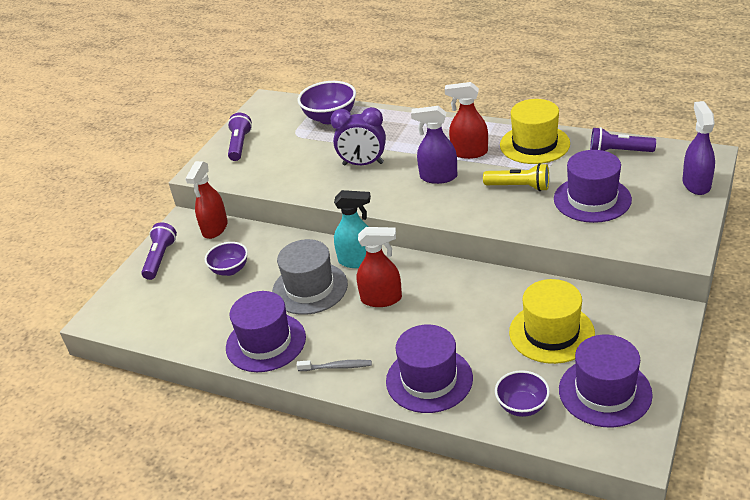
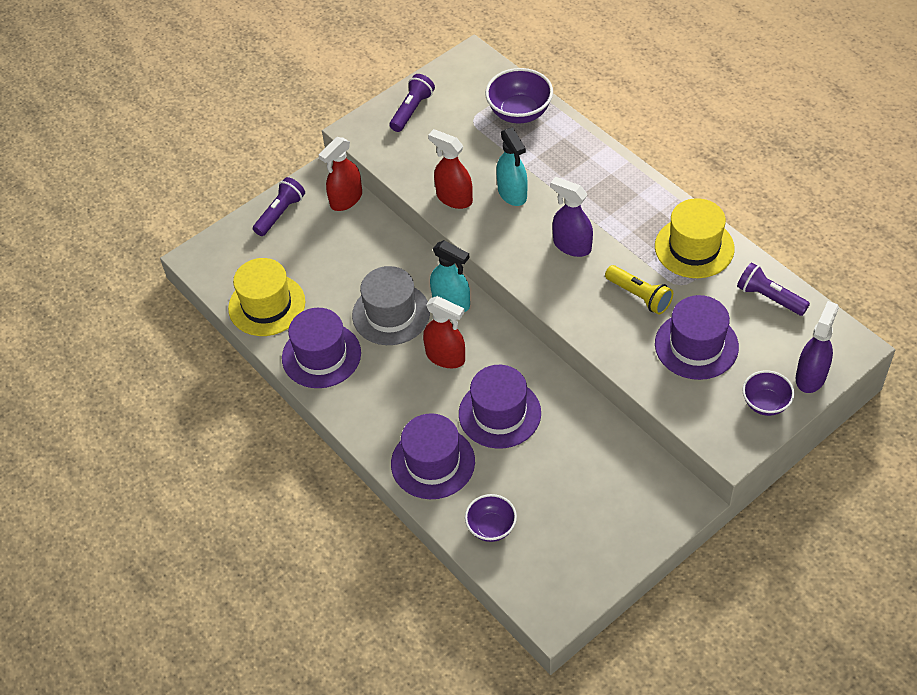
camera: 25 degrees right, 15 degrees up
(230, 270) = (334, 257): purple bowl -> purple bowl (765, 403)
(336, 367) = (365, 411): grey toothbrush -> none
(363, 164) = (512, 193): purple clock -> turquoise spray bottle
(469, 152) = (623, 227): red spray bottle -> red spray bottle (454, 198)
(551, 333) = (568, 468): yellow hat -> yellow hat (267, 305)
(605, 392) = (569, 549): purple hat -> purple hat (499, 413)

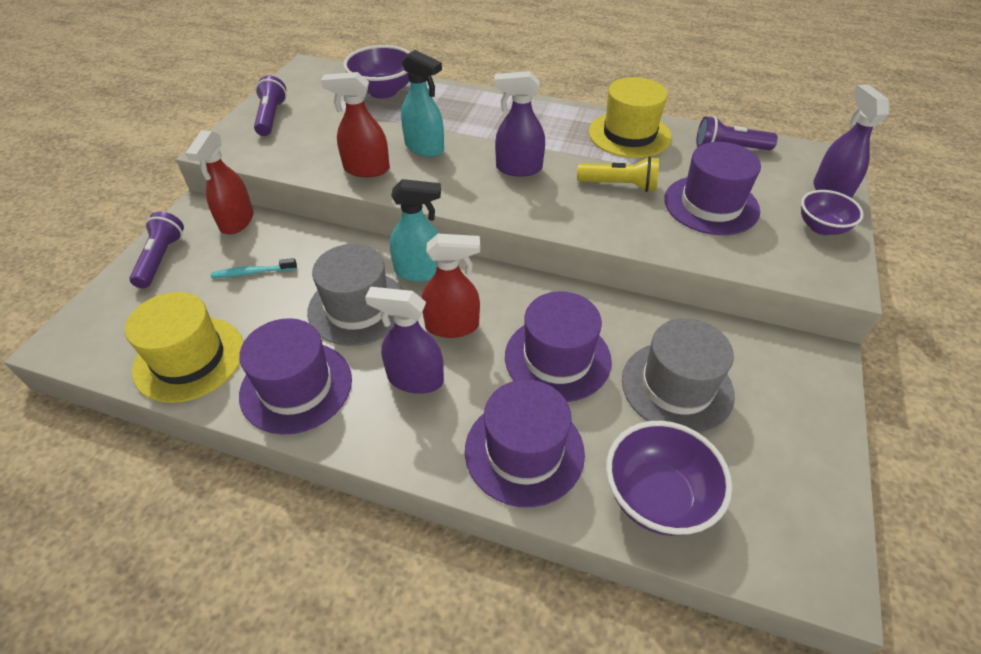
camera: 35 degrees left, 5 degrees down
(336, 252) = (253, 272): none -> turquoise toothbrush
(397, 384) = (415, 379): none -> purple spray bottle
(491, 527) = (657, 497): purple bowl -> purple bowl, size x1.56
(564, 470) = (677, 386): none -> grey hat

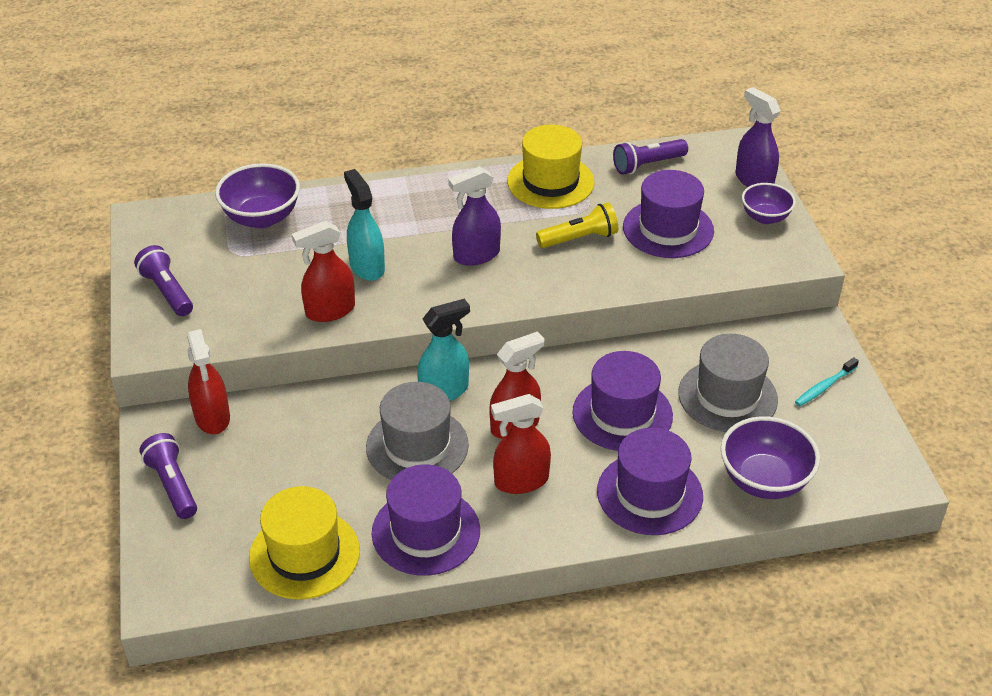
camera: 30 degrees left, 5 degrees down
(253, 272) = (284, 458): turquoise toothbrush -> turquoise toothbrush (824, 387)
(415, 379) = (521, 481): purple spray bottle -> red spray bottle
(424, 148) = (367, 267): turquoise spray bottle -> turquoise spray bottle turned 120 degrees counterclockwise

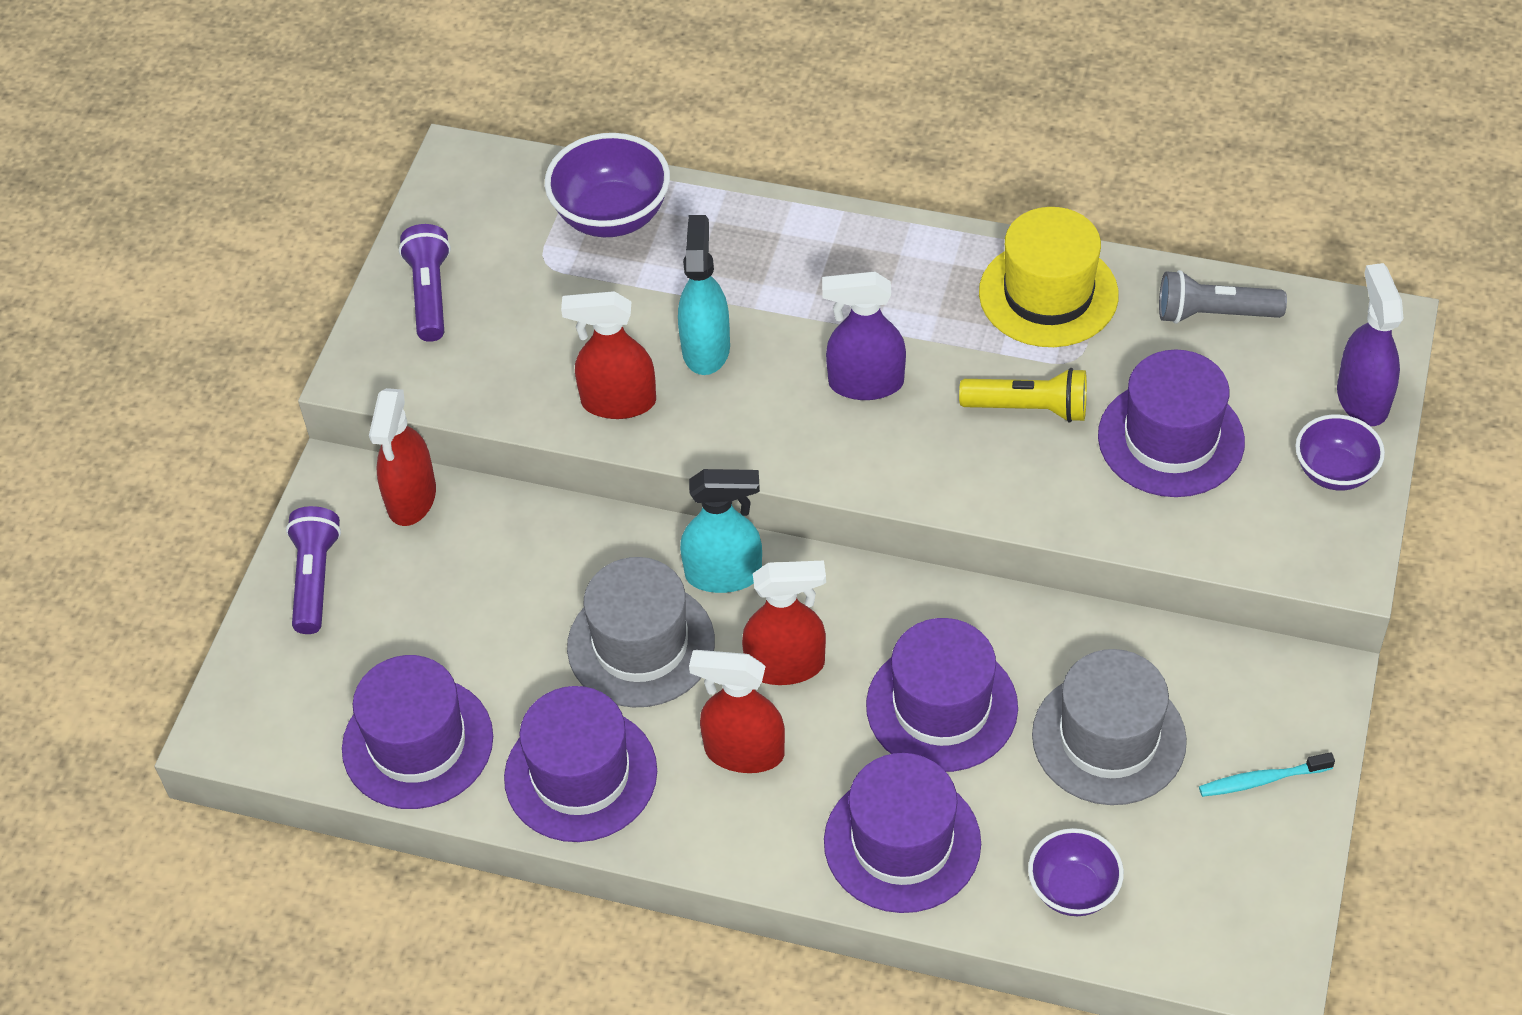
camera: 30 degrees right, 10 degrees up
(304, 554) = (417, 743): yellow hat -> purple hat
(647, 165) = (1213, 314): purple flashlight -> grey flashlight
(764, 480) = (1073, 889): purple bowl -> purple bowl, size x0.64

